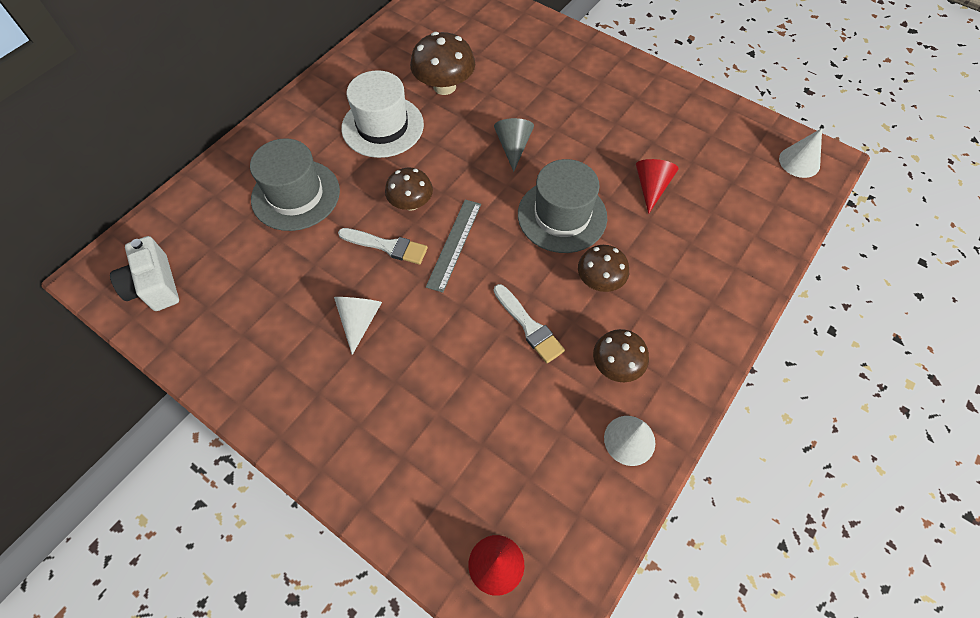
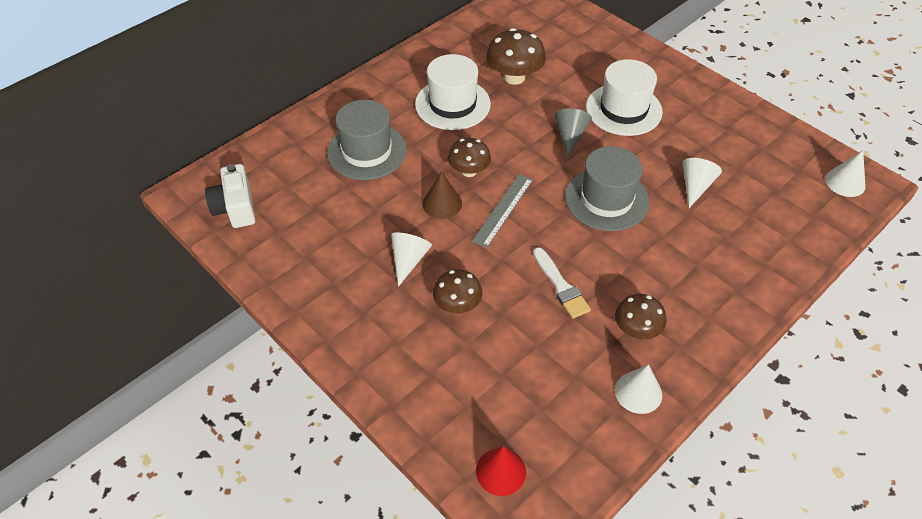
camera: 10 degrees right, 10 degrees down
(387, 246) = (442, 203): white brush -> brown cone
(564, 109) = (623, 109): none -> white hat
(599, 281) = (633, 258): brown mushroom -> brown mushroom (457, 305)
(651, 187) = (695, 186): red cone -> white cone

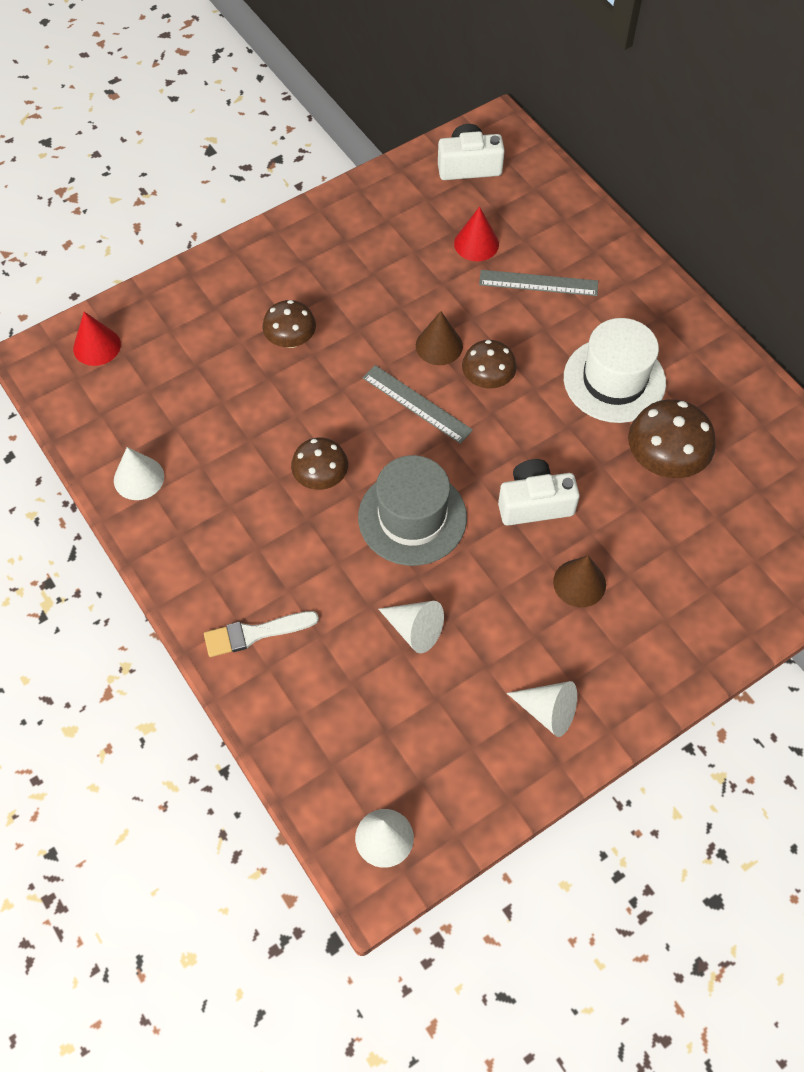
camera: 100 degrees right, 10 degrees up
(328, 192) = (476, 243): none -> red cone
(367, 151) = (538, 283): grey hat -> grey ruler
(409, 260) = (361, 305): white cone -> white cone (547, 711)
(561, 286) = (291, 438): white brush -> white brush (255, 633)
(570, 136) = (534, 503): grey cone -> white camera
(623, 109) = (579, 583): white hat -> brown cone
(636, 330) = (213, 497): brown mushroom -> brown mushroom (321, 477)

